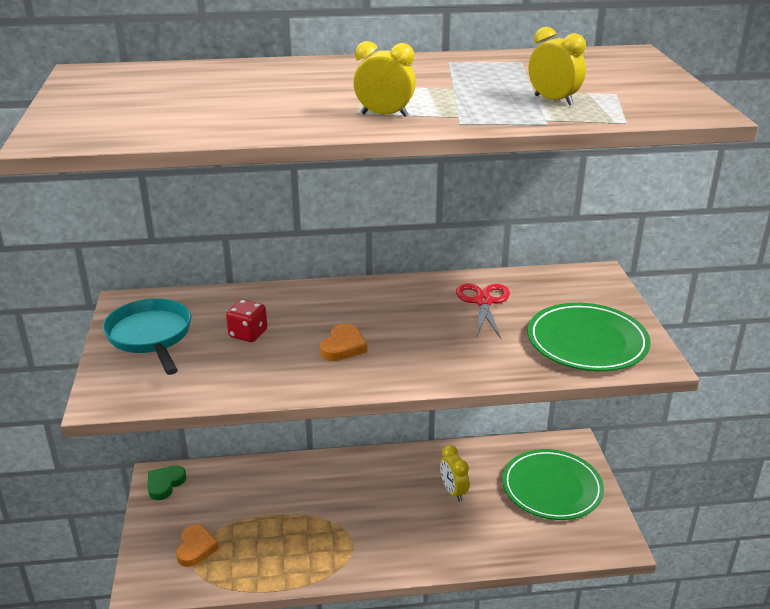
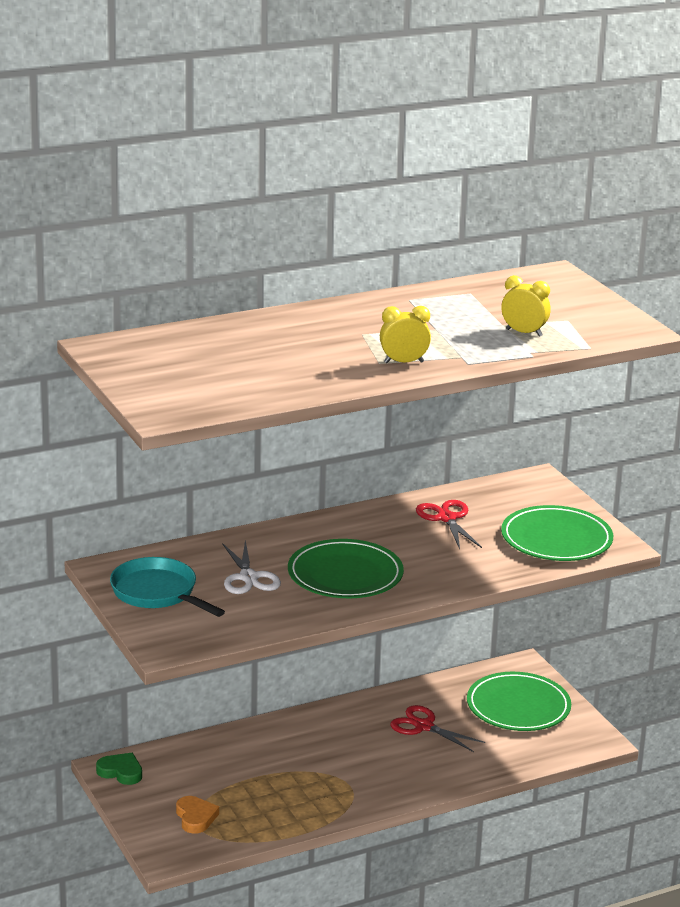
camera: 20 degrees left, 5 degrees down
(165, 484) = (121, 772): green heart -> green heart turned 105 degrees clockwise
(248, 334) = (248, 577): red dice -> white scissors
(343, 347) = (345, 575): orange heart -> green plate
(453, 492) = (424, 726): yellow clock -> red scissors

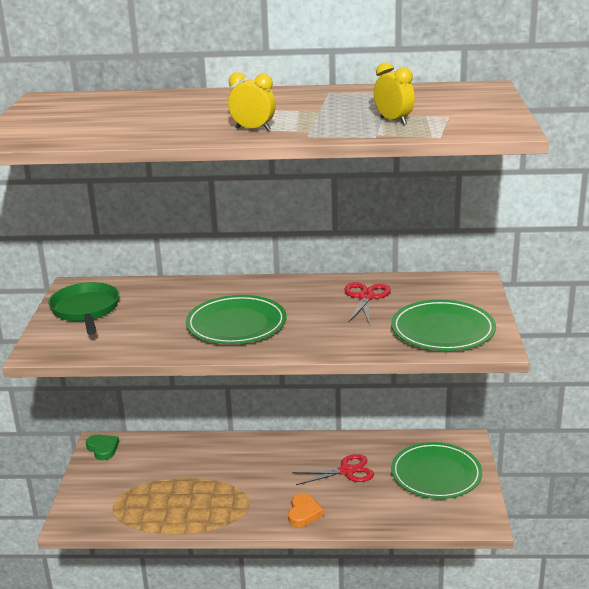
camera: 30 degrees right, 0 degrees up
(158, 593) = (86, 310): turquoise pan -> green pan
(195, 817) = (117, 497): orange heart -> orange heart (304, 513)
(248, 577) = (163, 312): white scissors -> none
(424, 726) = (346, 471): red scissors -> red scissors turned 105 degrees clockwise

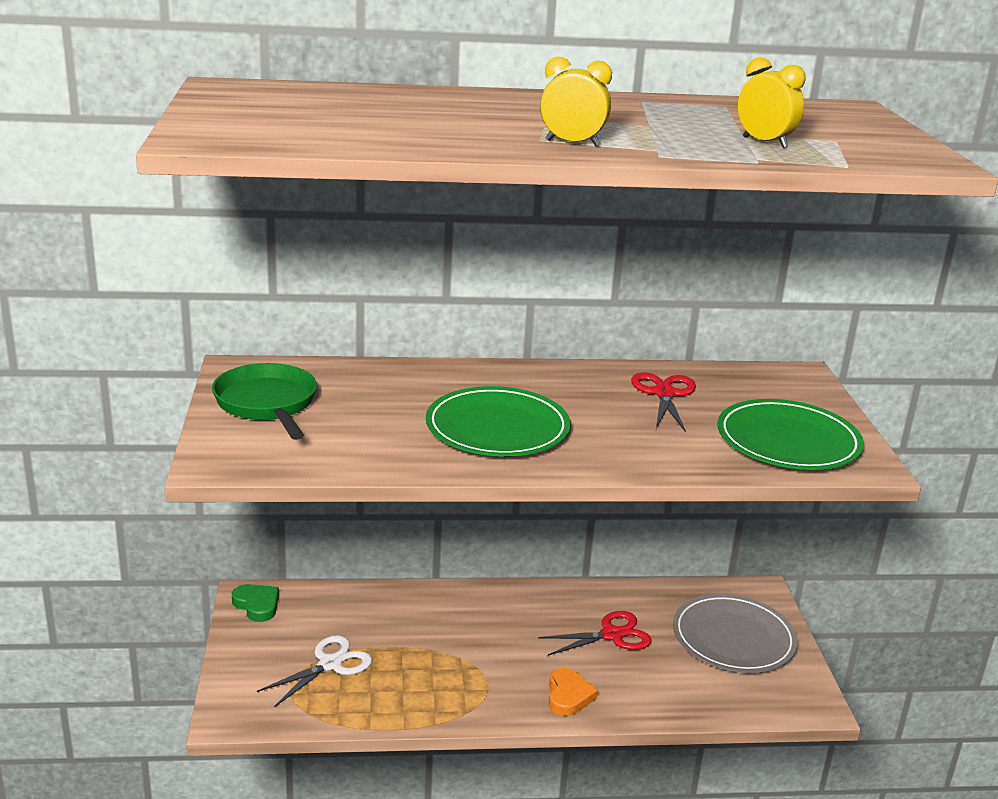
camera: 10 degrees left, 0 degrees up
(143, 489) = (330, 664): none -> white scissors
(436, 474) = (733, 638): green plate -> grey plate

